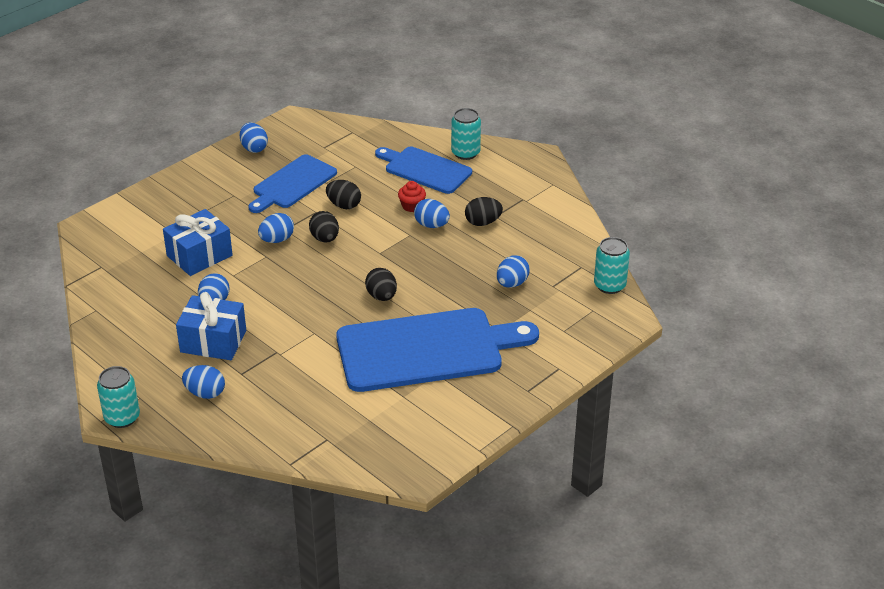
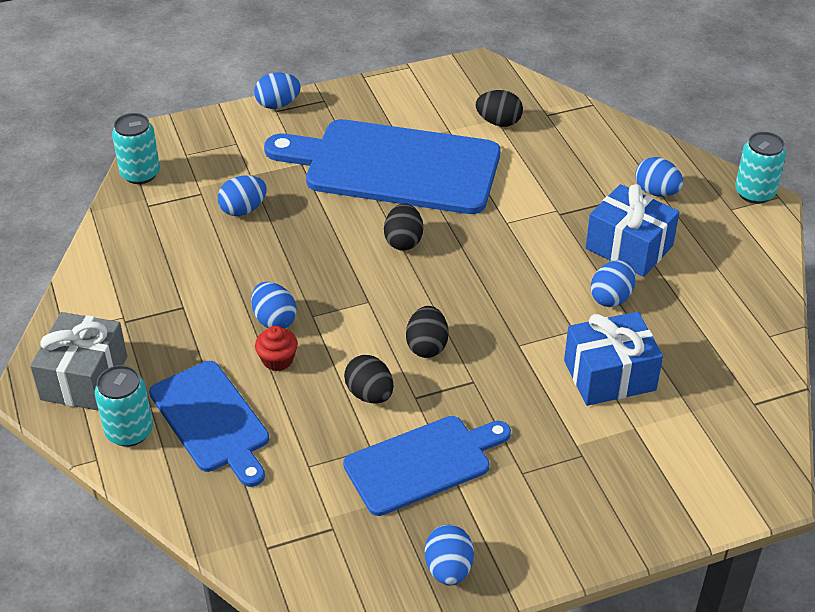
camera: 155 degrees left, 5 degrees up
(277, 240) = (492, 366): blue egg -> blue egg (278, 104)
(483, 222) = (207, 302): black egg -> black egg (498, 122)
(515, 167) = (84, 378): none -> grey gift

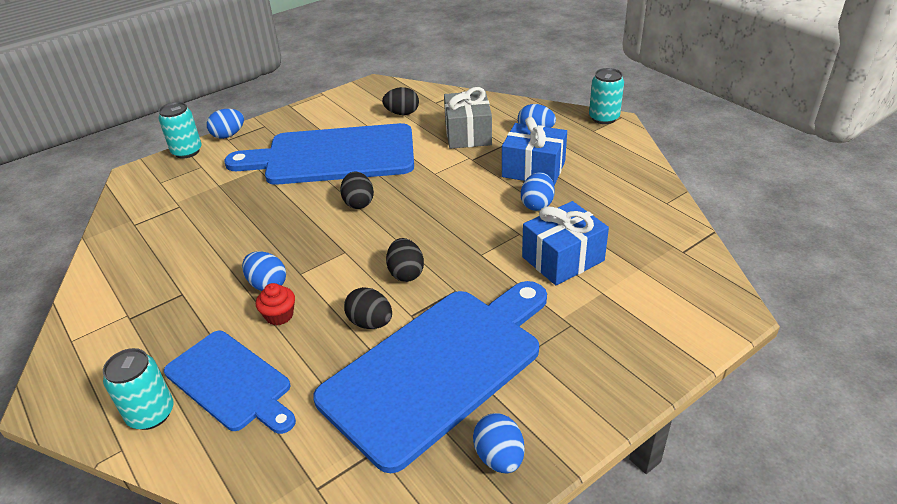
camera: 15 degrees left, 5 degrees down
(84, 378) = (97, 376): grey gift -> grey gift (468, 134)
(140, 174) = (123, 203): turquoise can -> turquoise can (187, 151)
(243, 210) = (218, 210): blue egg -> none
(423, 463) = (438, 368): blue cutting board -> blue cutting board, size x1.70

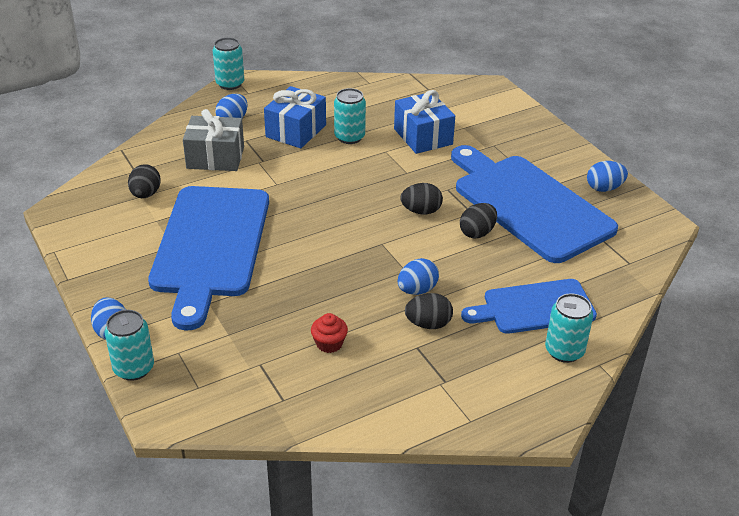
camera: 85 degrees left, 0 degrees up
(231, 382) = (534, 307): blue cutting board -> blue cutting board turned 150 degrees counterclockwise
(279, 315) = (460, 282): red cupcake -> red cupcake (329, 343)
(358, 203) = (308, 232): black egg -> black egg (428, 324)
(537, 204) = (349, 137): blue egg -> turquoise can

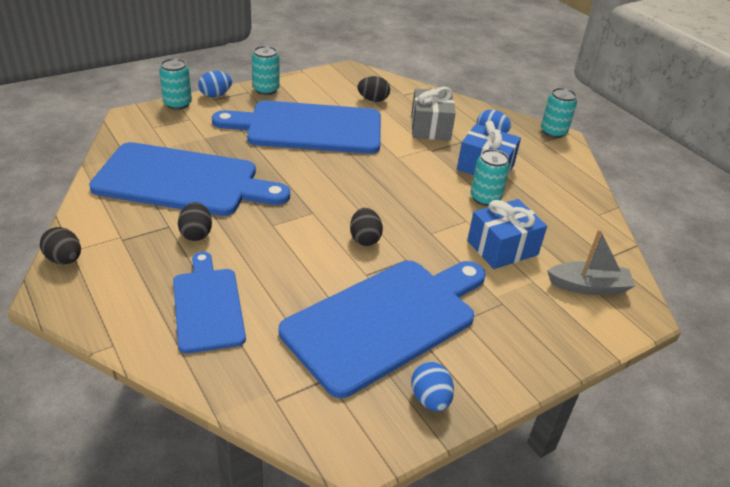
camera: 85 degrees right, 0 degrees up
(329, 343) = (183, 181): red cupcake -> blue cutting board
(417, 290) = (243, 230): blue egg -> none
(466, 103) = (588, 287): none -> grey boat
(477, 233) = (330, 275): black egg -> black egg (64, 259)
(564, 351) = (139, 320): turquoise can -> turquoise can (266, 89)

